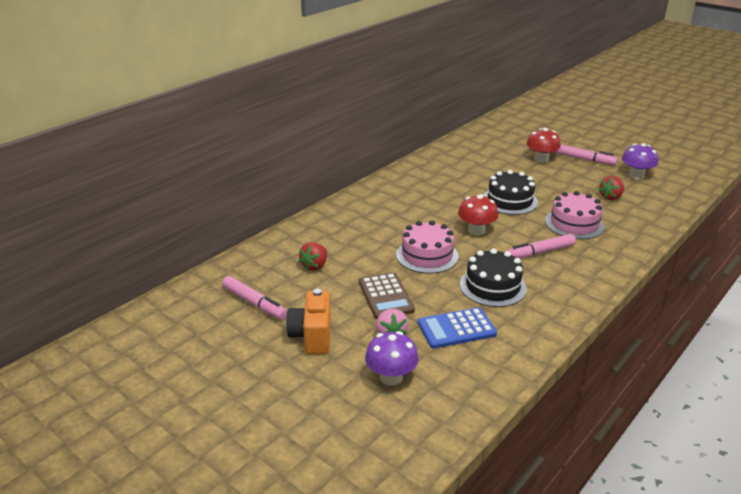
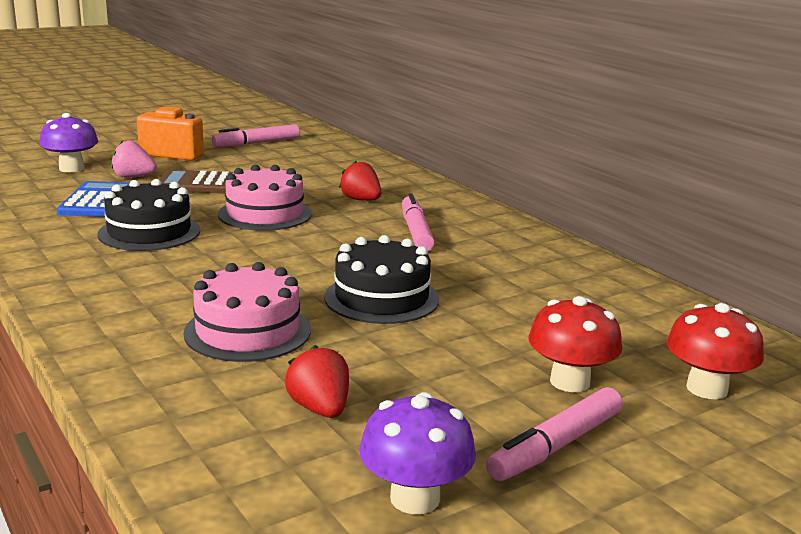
camera: 105 degrees right, 10 degrees down
(315, 266) = (300, 167): red strawberry -> red strawberry (361, 200)
(476, 230) = (301, 252): red mushroom -> red mushroom (707, 389)
(540, 252) = (191, 279): pink marker -> pink marker (416, 231)

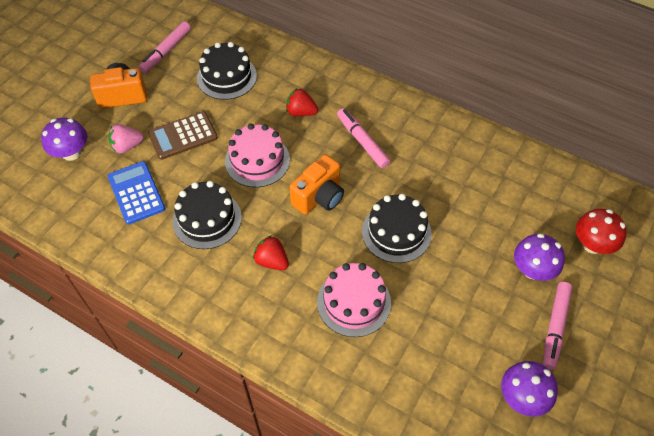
camera: 25 degrees left, 35 degrees up
(302, 166) = (227, 77): none -> black cake
(308, 251) = (319, 197): none -> orange camera
(320, 409) = (439, 353): red strawberry -> red strawberry (272, 261)
(570, 382) = (532, 270): red mushroom -> purple mushroom

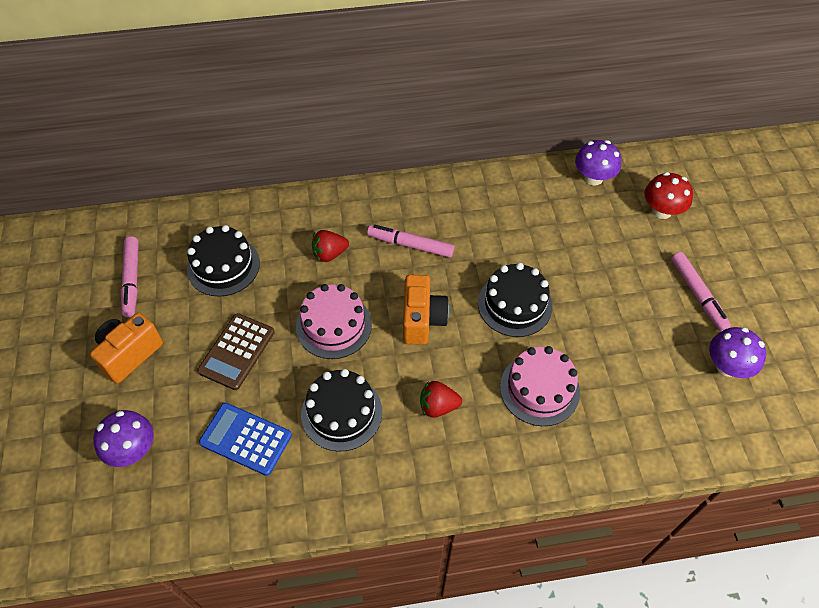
camera: 40 degrees left, 0 degrees up
(127, 146) = (188, 401): pink strawberry -> none
(532, 270) = (641, 261): purple mushroom -> purple mushroom (593, 178)

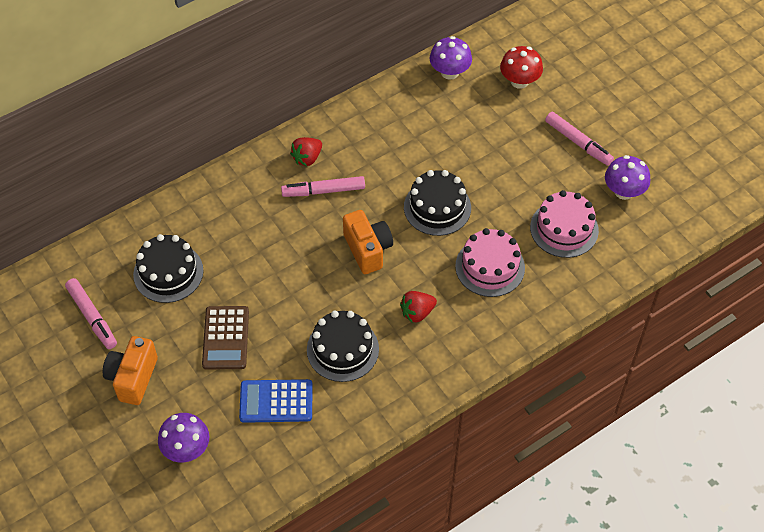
camera: 25 degrees left, 0 degrees up
(329, 254) = (257, 225): red strawberry -> red strawberry (307, 158)
(334, 325) = (296, 284): pink cake -> pink cake (564, 229)

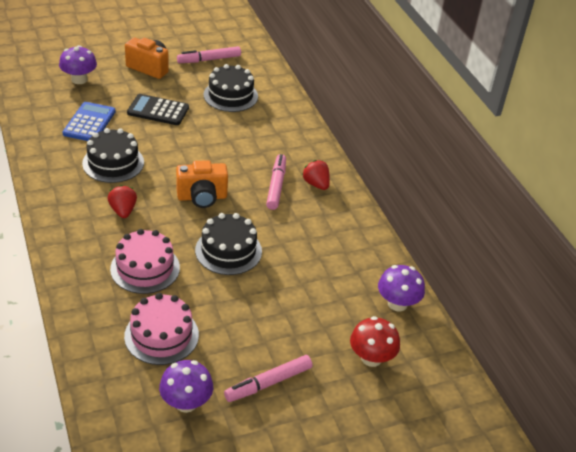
camera: 100 degrees right, 15 degrees down
(225, 338) = (158, 110): brown calculator -> black calculator

